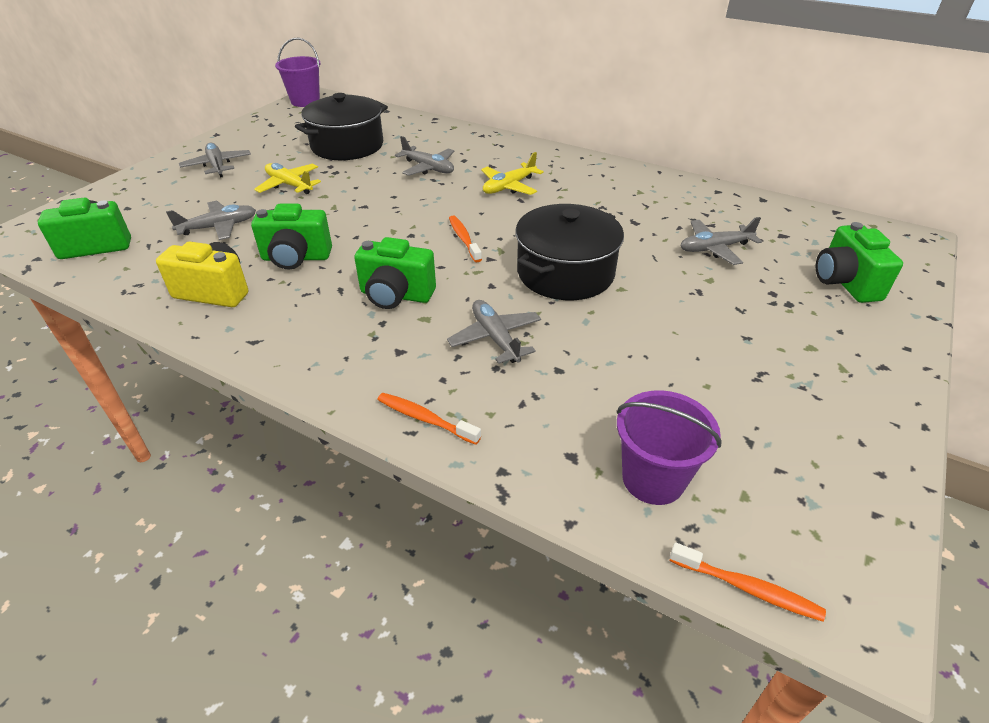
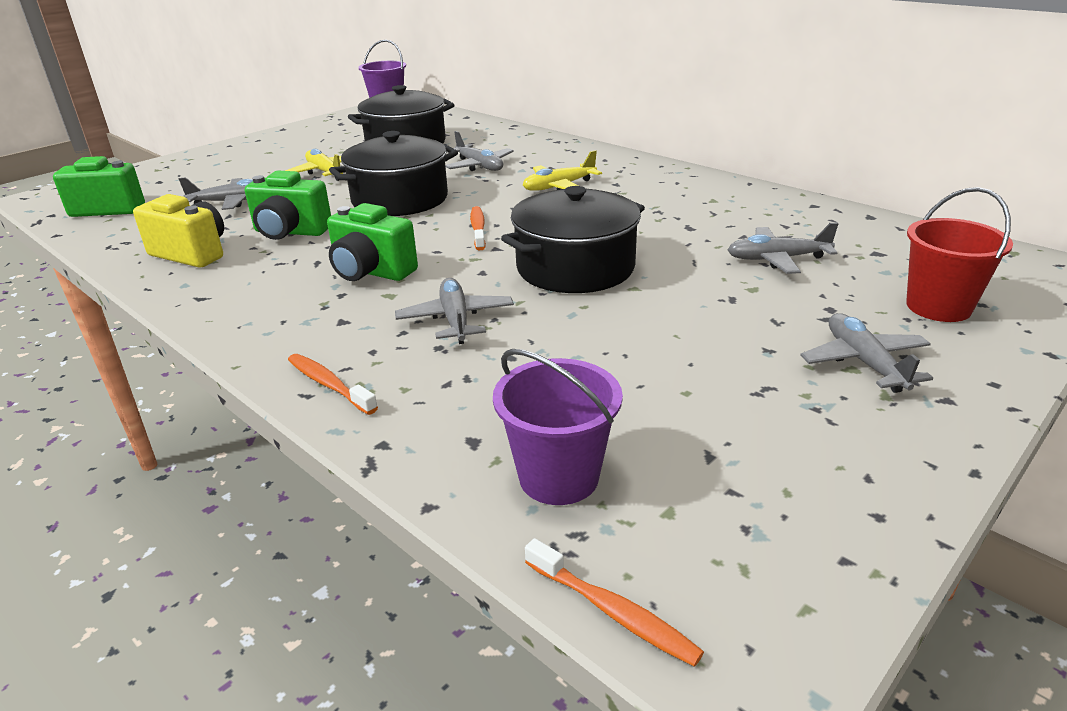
camera: 15 degrees right, 10 degrees down
(217, 166) = (266, 153): grey plane -> grey plane (864, 362)
(377, 211) = (400, 199): none -> black pot
(844, 283) = (938, 307): green camera -> red bucket

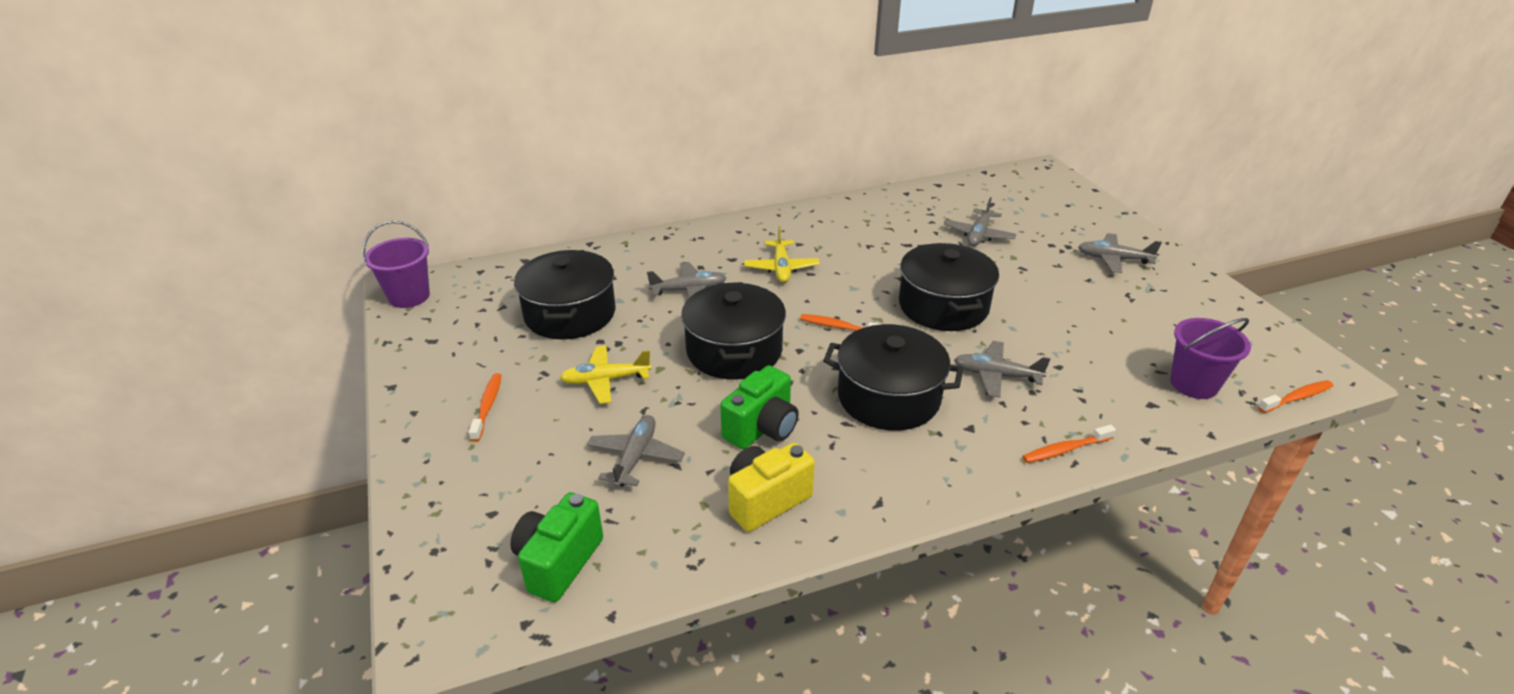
camera: 65 degrees left, 5 degrees up
(274, 153) = (487, 406): none -> orange toothbrush
(371, 272) = (888, 397): green camera -> black pot
(938, 307) = (1065, 216): red bucket -> none

